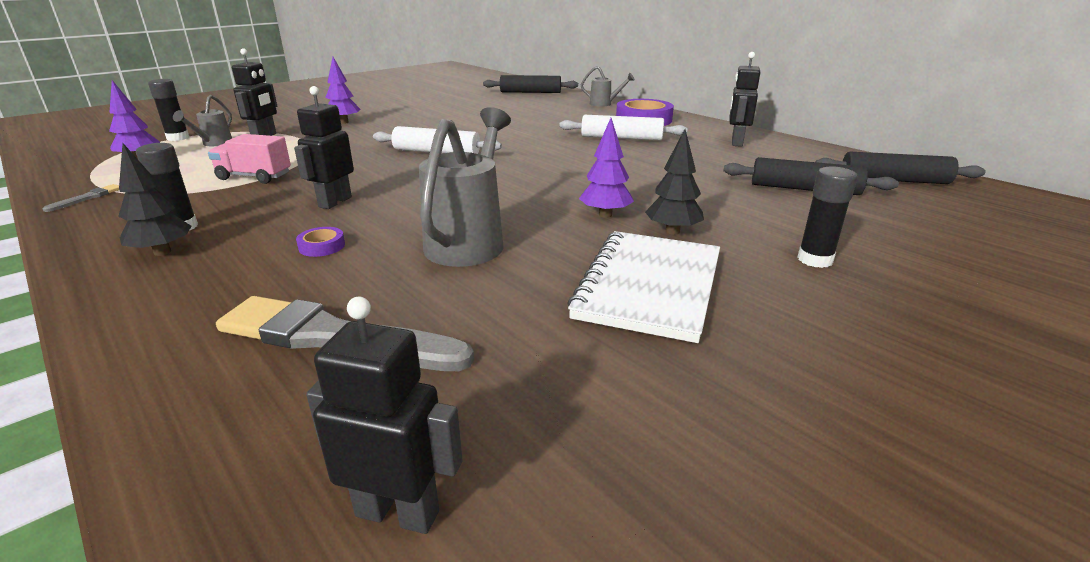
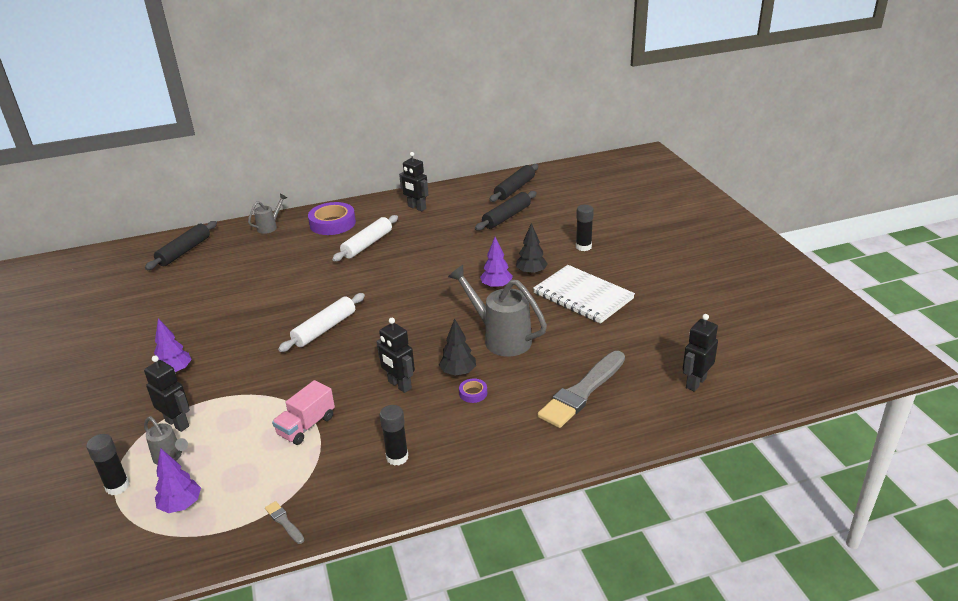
camera: 65 degrees left, 5 degrees up
(162, 252) = (438, 461): black tree -> black tree (458, 372)

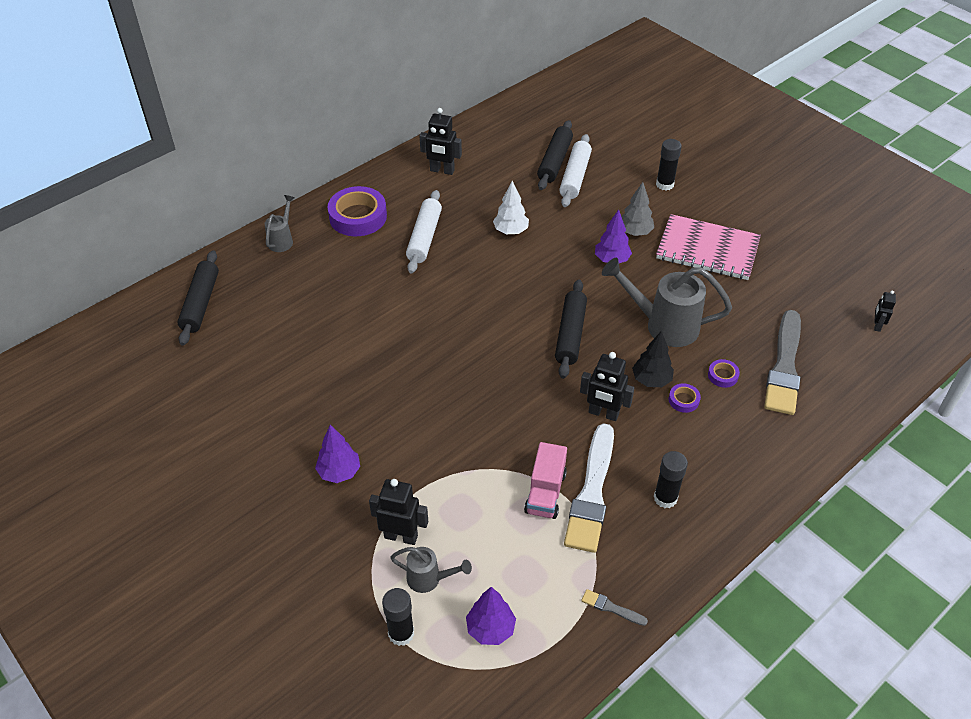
camera: 25 degrees left, 15 degrees up
(324, 329) = (467, 366): white rolling pin -> white rolling pin (575, 177)
(342, 436) = (592, 493): none -> white brush
(434, 253) = (510, 231): none -> white tree
(514, 189) = (535, 118): black rolling pin -> black rolling pin (570, 334)
(521, 384) = (722, 375): none -> purple tape
(531, 272) = (635, 232): black tree -> grey tree
(583, 296) = (707, 250): white notebook -> pink notebook
(695, 382) = (877, 325): black robot -> black robot, size x0.58

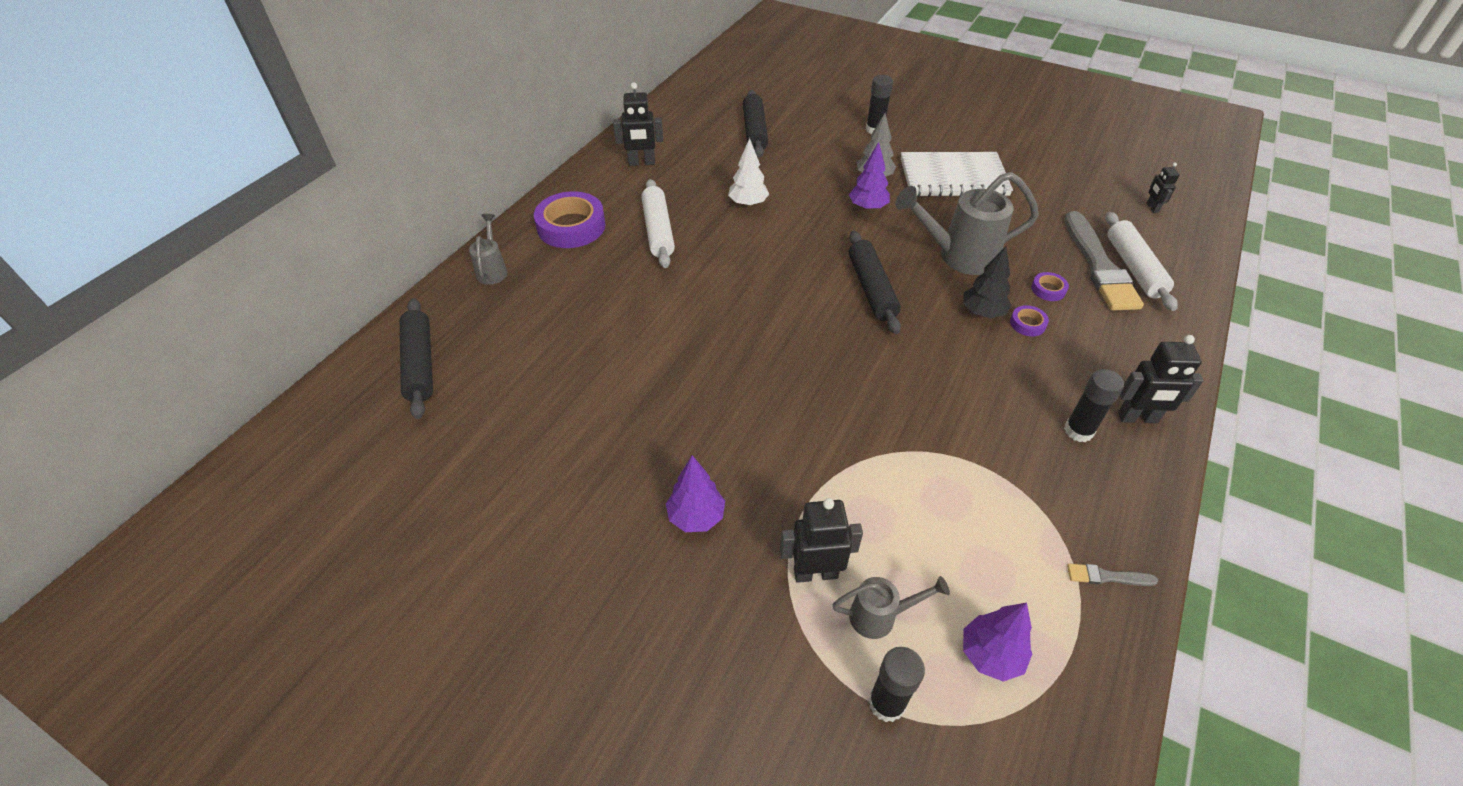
camera: 20 degrees left, 0 degrees up
(545, 493) = (950, 465): pink truck -> none
(575, 177) = (783, 141): white rolling pin -> white rolling pin (1133, 268)
(592, 493) = (999, 449): white brush -> none
(603, 413) = (957, 360): black robot -> black robot (1137, 418)
(707, 250) = (953, 177): pink notebook -> white notebook

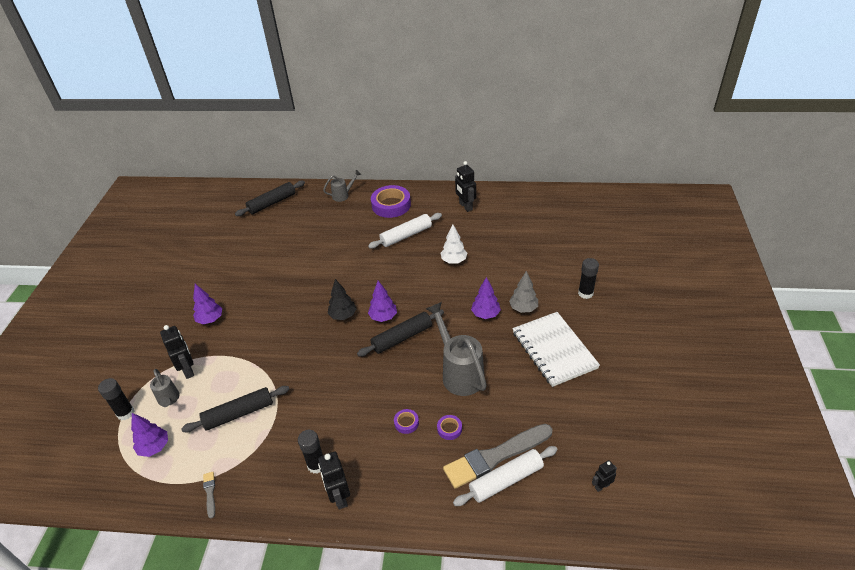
camera: 70 degrees right, 5 degrees down
(755, 131) = (535, 238): black rolling pin -> black rolling pin (239, 414)
(820, 296) = (383, 317): none -> purple tree
(982, 312) = (406, 397): black tree -> black tree (343, 315)

